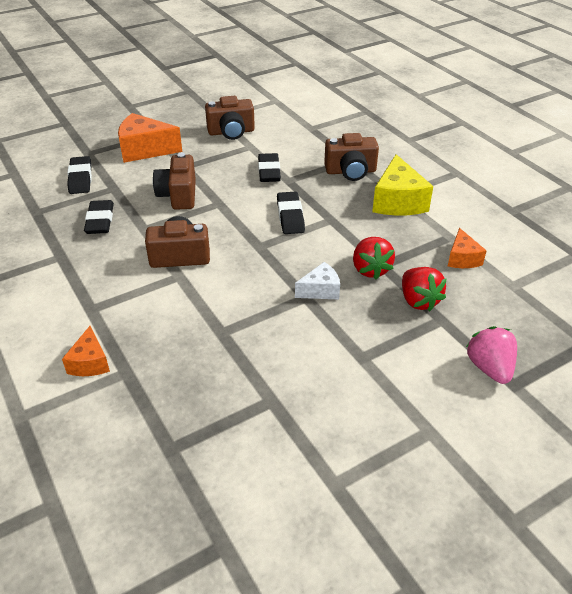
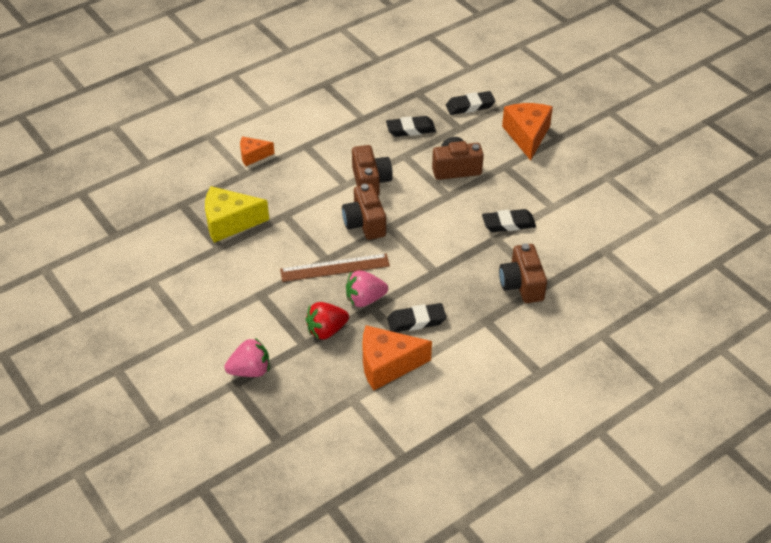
camera: 85 degrees right, 5 degrees up
(231, 132) = (577, 190): brown camera -> brown camera (365, 223)
(290, 216) = (435, 243): black eraser -> black eraser (416, 321)
(320, 290) = (335, 268): white cheese -> brown ruler
(370, 269) = (365, 299): red strawberry -> pink strawberry
(398, 201) = (473, 321): yellow cheese -> yellow cheese (229, 222)
(462, 258) = (387, 365): orange cheese -> orange cheese, size x1.75

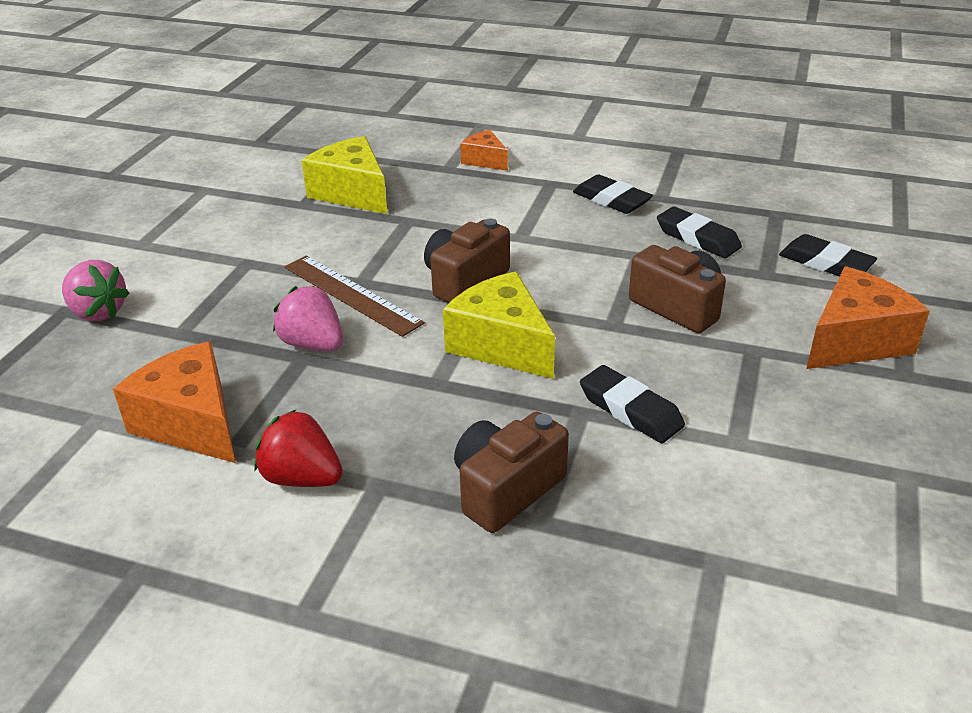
camera: 55 degrees right, 10 degrees down
(326, 330) = (221, 339): red strawberry -> red strawberry (302, 478)
(370, 181) = (551, 251): brown camera -> none
(416, 321) = (311, 410): black eraser -> black eraser (611, 200)
(428, 237) = (501, 345): none -> yellow cheese

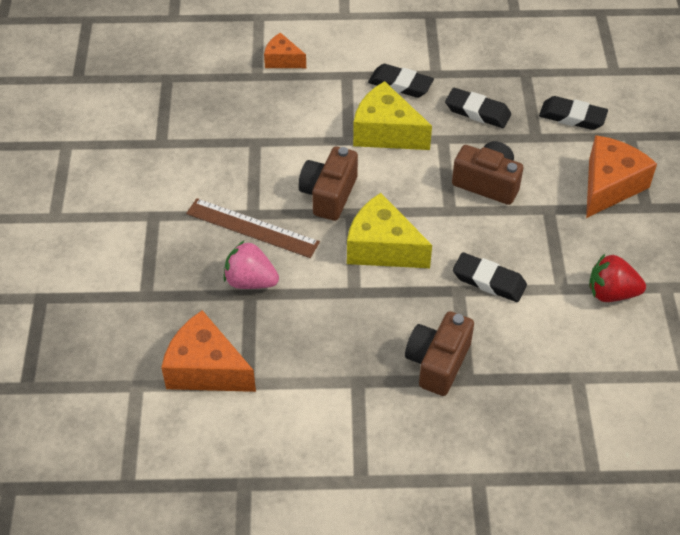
camera: 20 degrees left, 15 degrees up
(98, 312) = (69, 293): pink strawberry -> none
(302, 478) = (306, 390): red strawberry -> red strawberry (611, 293)
(352, 193) = (194, 121): yellow cheese -> yellow cheese (386, 132)

